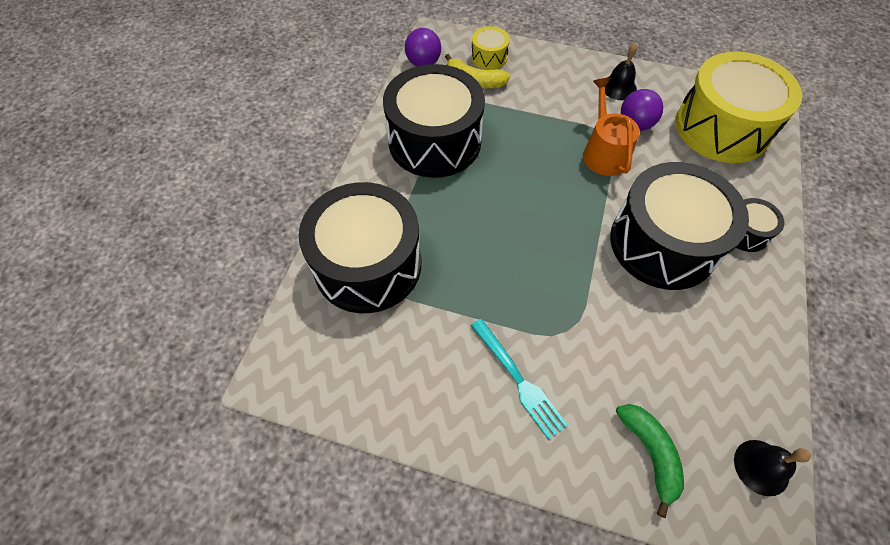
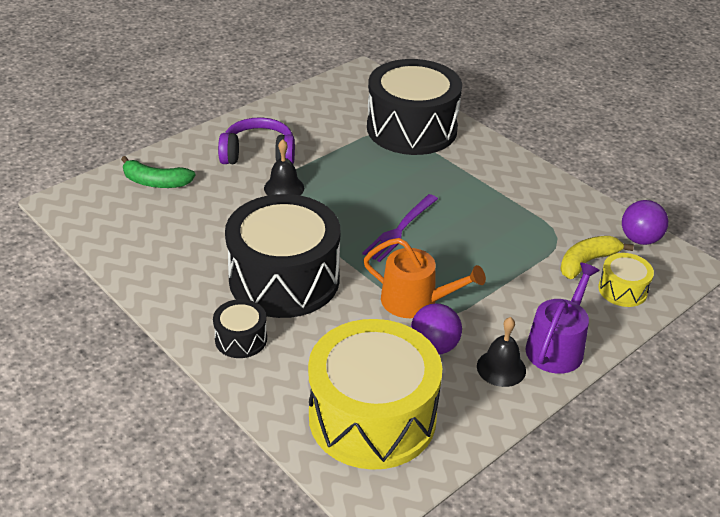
camera: 120 degrees right, 20 degrees down
(434, 141) = (516, 204): black drum -> none
(519, 380) = (258, 154): turquoise fork -> purple headphones
(534, 198) = (399, 230): none -> purple fork
(573, 70) = (557, 346): none -> purple watering can
(761, 467) = (90, 222): black bell -> black bell (284, 188)

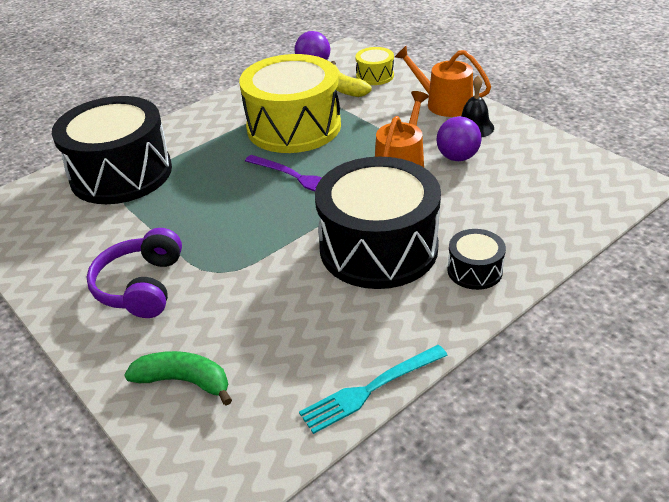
camera: 85 degrees left, 0 degrees up
(120, 268) = (369, 390): none -> turquoise fork
(156, 182) = (184, 381): green banana -> green banana turned 90 degrees counterclockwise
(284, 188) = (216, 259): black bell -> none
(372, 417) = (549, 186): yellow drum -> yellow drum (294, 127)
(557, 346) = (443, 103): purple watering can -> orange watering can

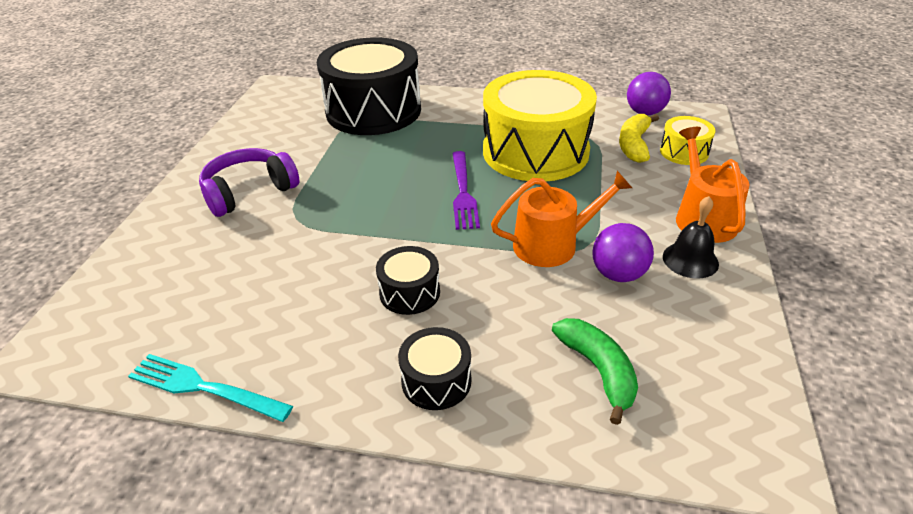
camera: 50 degrees right, 0 degrees up
(184, 381) = (154, 271): green banana -> green banana (598, 370)
(378, 248) = (409, 292): black drum -> black drum, size x0.44

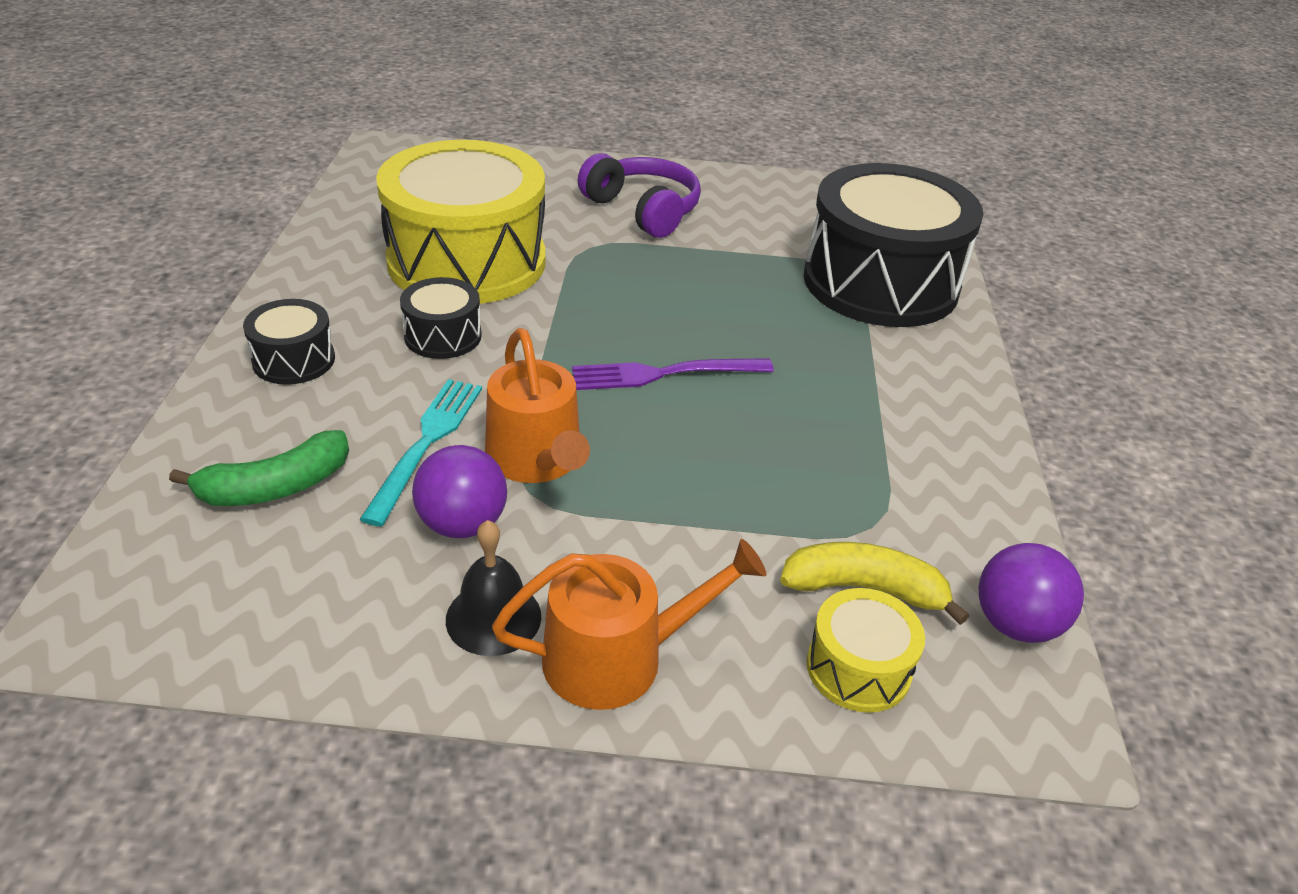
camera: 80 degrees right, 0 degrees up
(203, 387) = (323, 227): turquoise fork -> turquoise fork (427, 442)
(535, 151) = (802, 451): yellow drum -> yellow drum (467, 261)

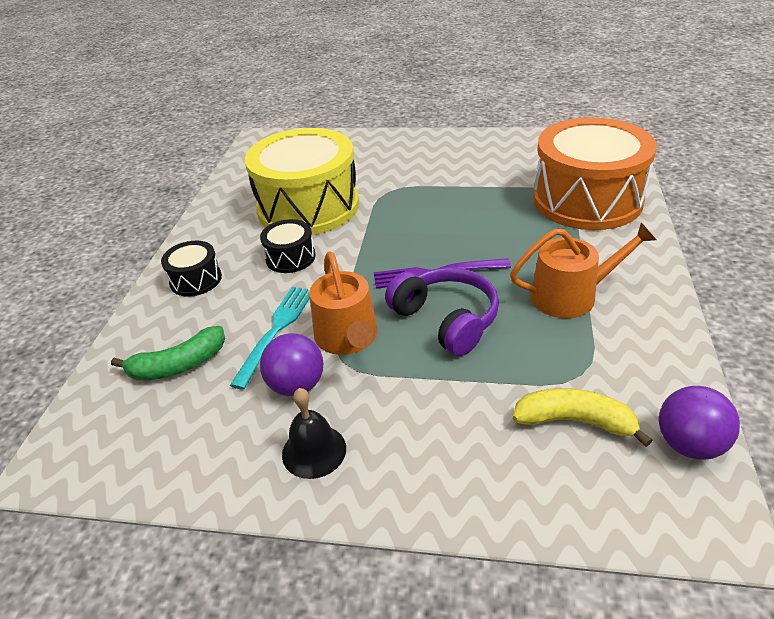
camera: 10 degrees right, 0 degrees up
(618, 657) = (398, 477): orange watering can -> orange watering can (571, 296)
(643, 210) = (424, 164): purple headphones -> purple headphones (446, 320)
(858, 668) = (570, 481): yellow drum -> none
(880, 283) = (587, 200): black drum -> orange drum

